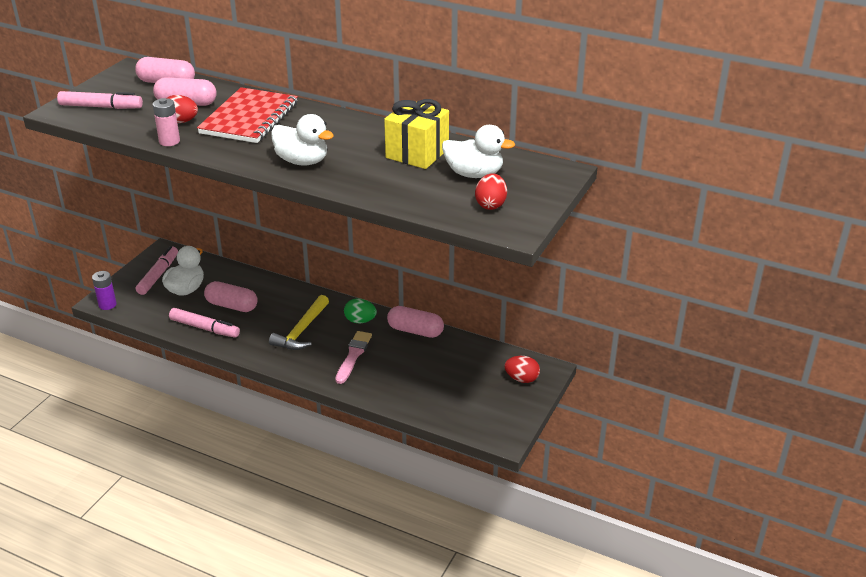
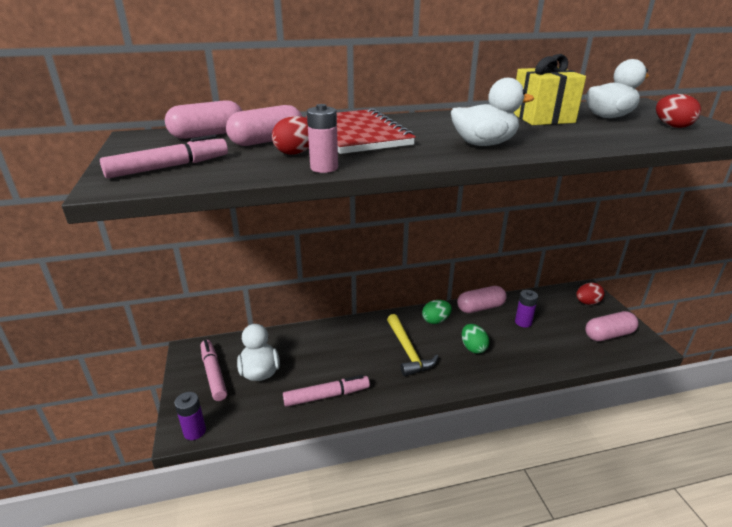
camera: 40 degrees left, 5 degrees down
(232, 306) = (322, 363): pink capsule -> pink capsule (608, 335)
(353, 355) = (473, 348): pink brush -> green egg
(429, 361) = (523, 322): none -> purple battery

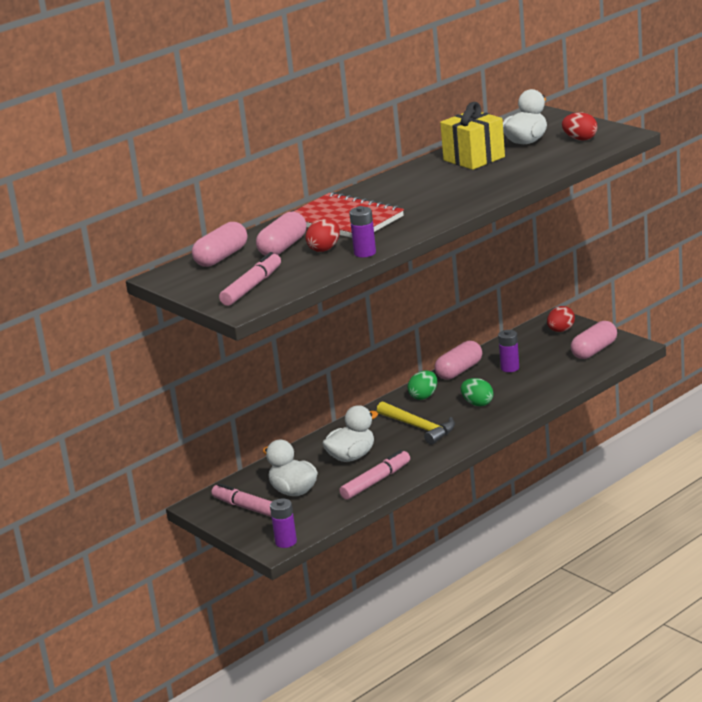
camera: 25 degrees left, 5 degrees down
(324, 168) = (365, 253): pink battery -> purple battery
(484, 144) = (453, 199): white duck -> white duck (351, 457)

